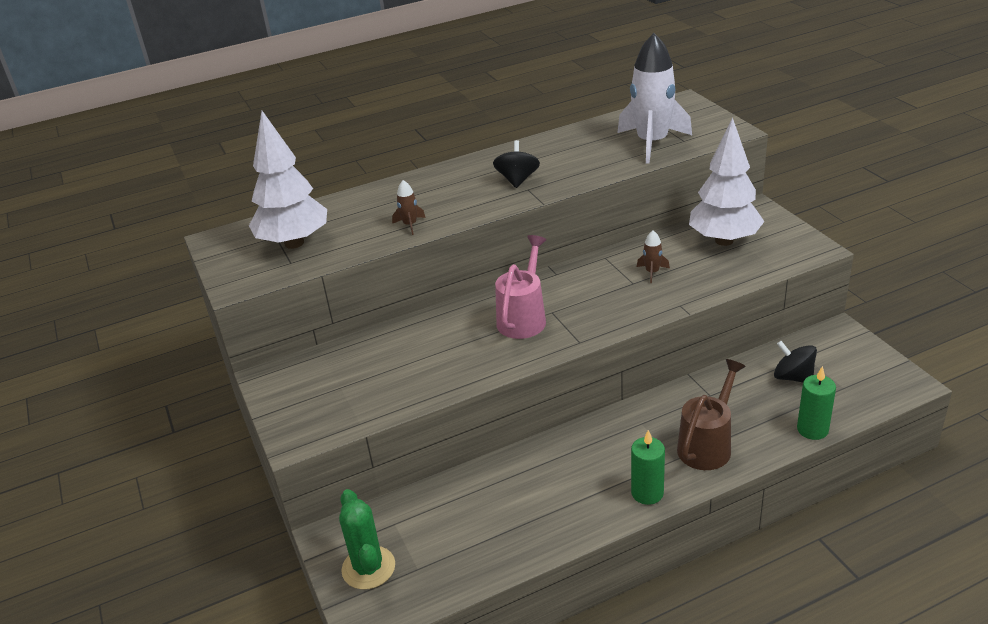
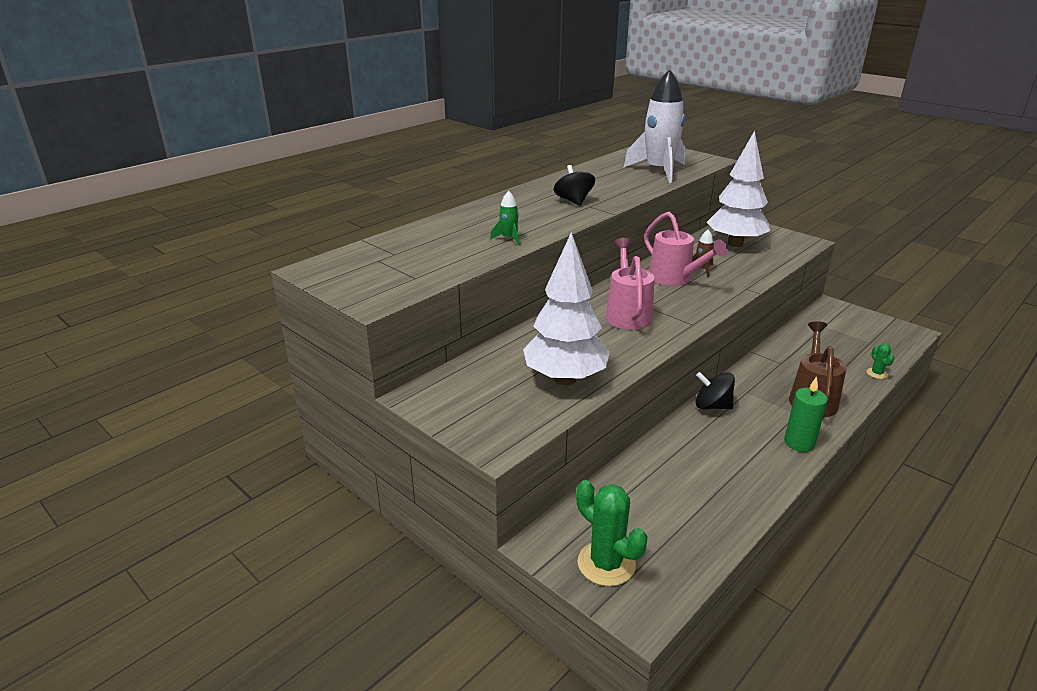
camera: 25 degrees left, 5 degrees down
(294, 243) = (403, 263): white tree -> white tree (565, 379)
(410, 225) = (508, 239): brown rocket -> green rocket
(612, 280) = (675, 279): none -> pink watering can
(793, 377) = (829, 341): black spinning top -> black spinning top (712, 406)
(812, 429) = (877, 373): green candle -> green cactus

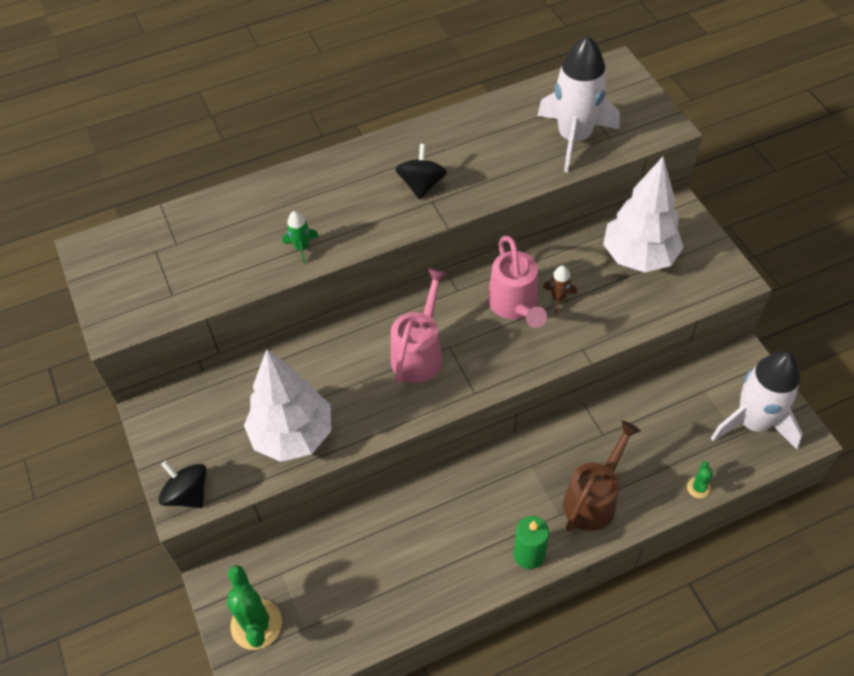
camera: 25 degrees right, 25 degrees up
(712, 406) = (480, 473): black spinning top -> black spinning top (188, 494)
(873, 333) = (753, 422): none -> white rocket

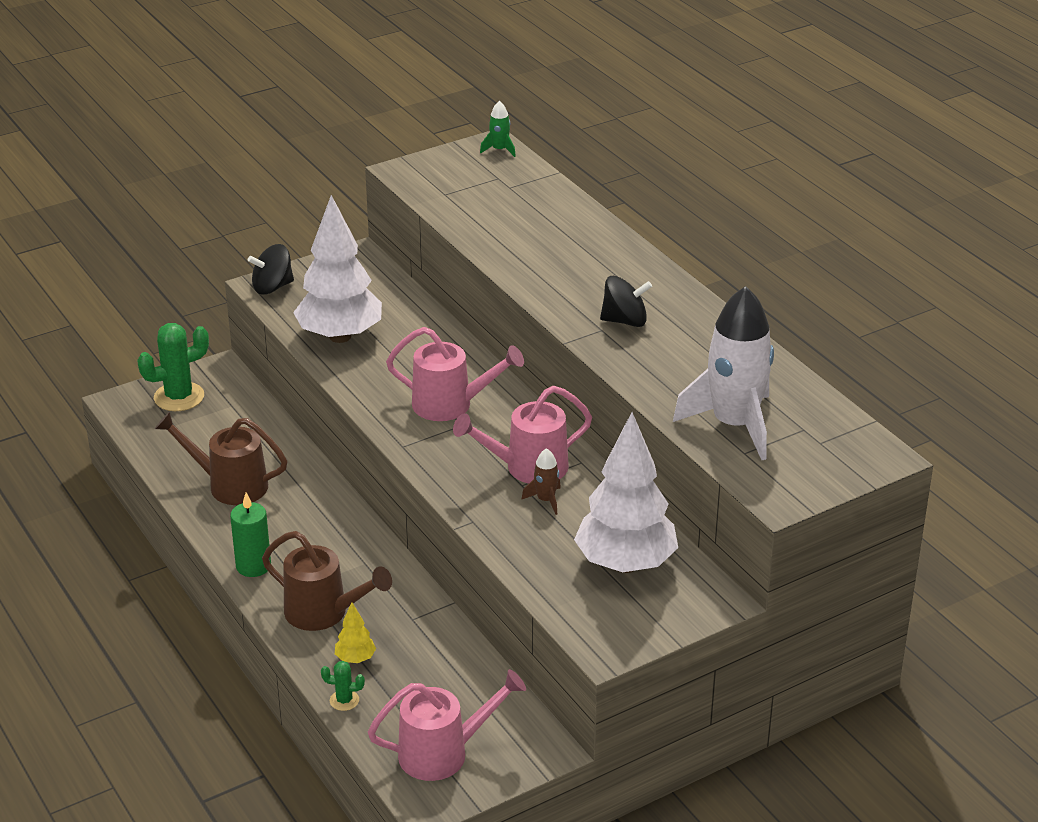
camera: 80 degrees right, 20 degrees down
(188, 494) = (272, 287): black spinning top -> black spinning top turned 150 degrees counterclockwise
(301, 247) = (517, 256): green rocket -> green rocket (499, 150)
(409, 575) = (229, 485): none -> brown watering can
(650, 477) = (355, 659): none -> yellow tree
(753, 422) = (444, 753): white rocket -> pink watering can

